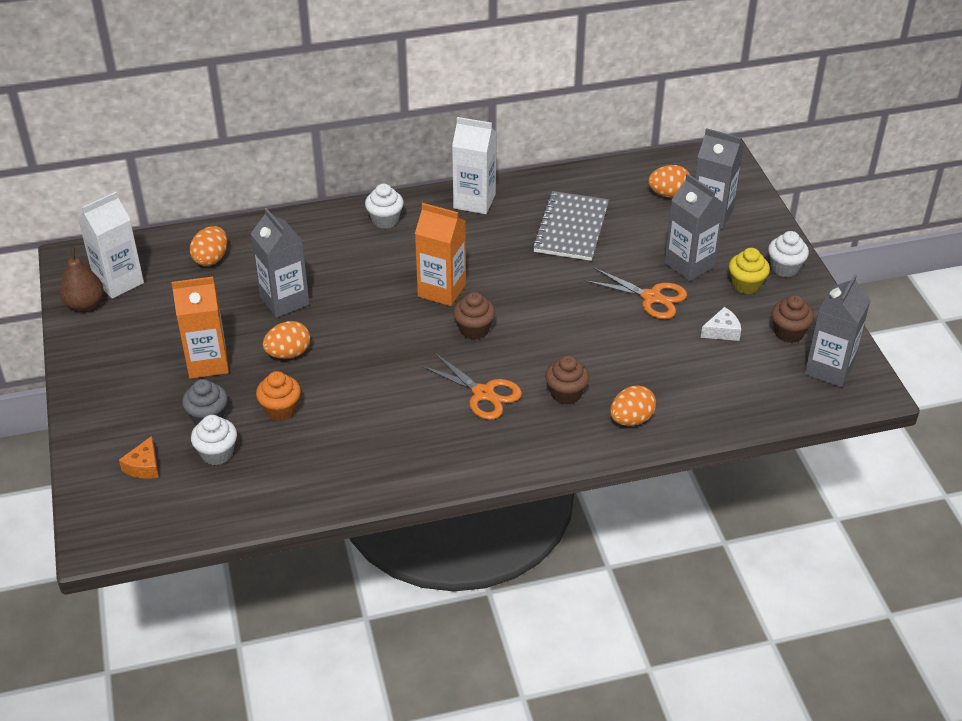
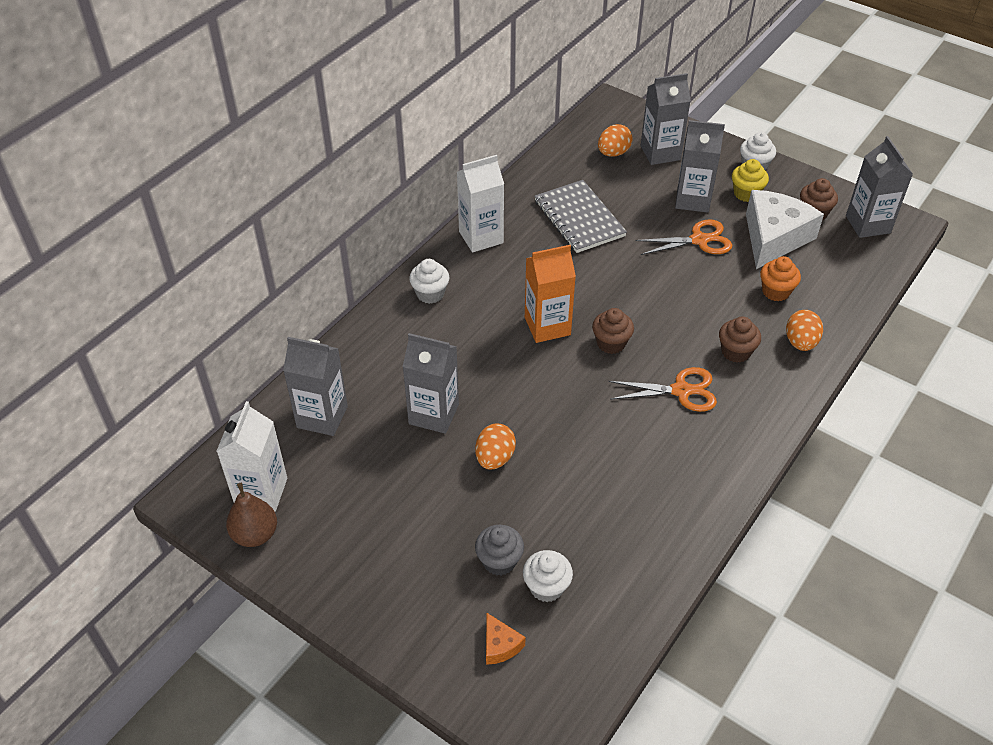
camera: 40 degrees left, 5 degrees up
(207, 362) = (437, 512): orange carton -> none
(211, 259) = (322, 417): orange egg -> grey carton
(280, 410) = (549, 511): orange cupcake -> orange cupcake (776, 291)
(722, 331) = (774, 238): white cheese -> white cheese, size x2.32

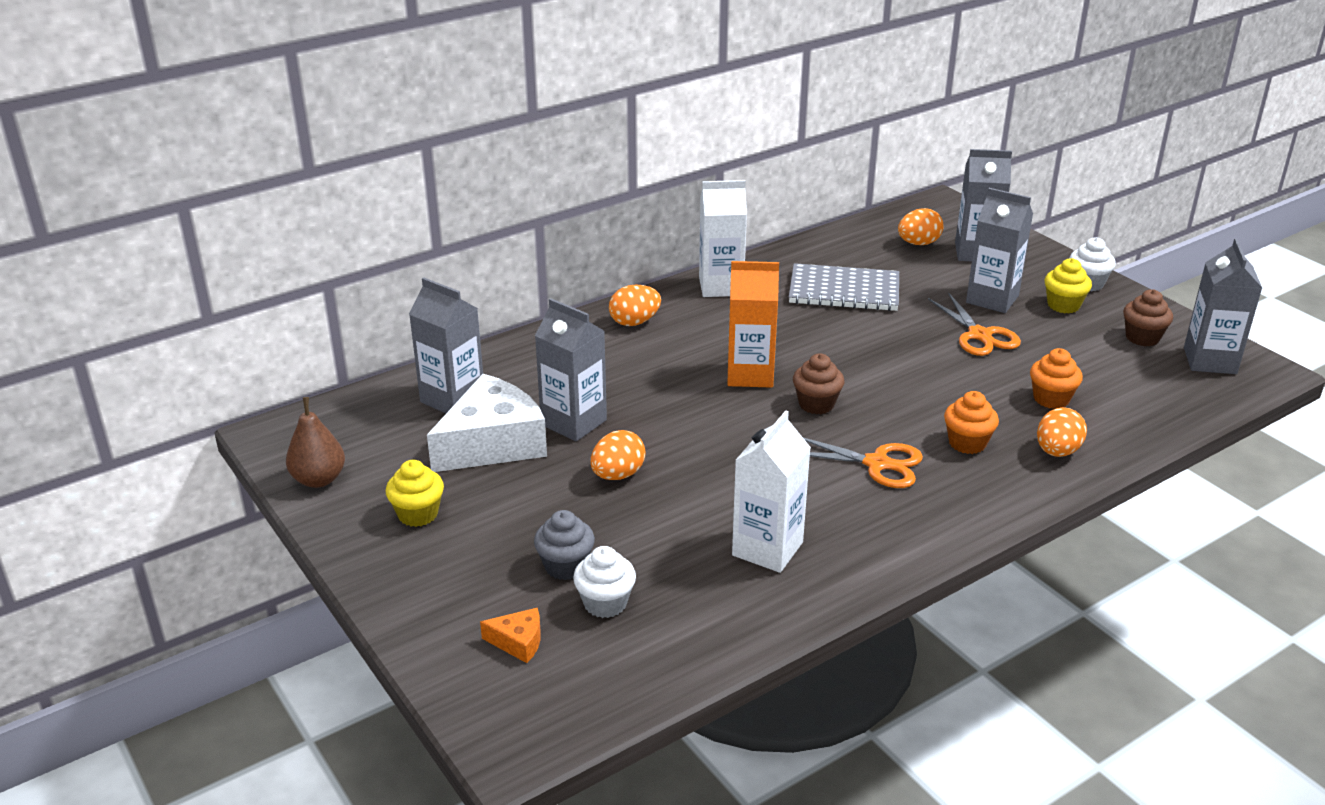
camera: 20 degrees right, 15 degrees down
(261, 492) = (348, 446): white carton -> white carton (767, 549)
(357, 545) = (418, 514): none -> yellow cupcake
(430, 294) = (634, 322): white cupcake -> orange egg
(500, 645) = (518, 642): orange cheese -> orange cheese turned 75 degrees counterclockwise
(579, 218) = (844, 291): grey notebook -> grey notebook turned 75 degrees counterclockwise
(699, 240) = (979, 335): orange scissors -> orange scissors turned 60 degrees clockwise
(736, 352) = (967, 443): brown cupcake -> orange cupcake
(774, 238) = (1077, 350): white cheese -> white cheese (492, 443)

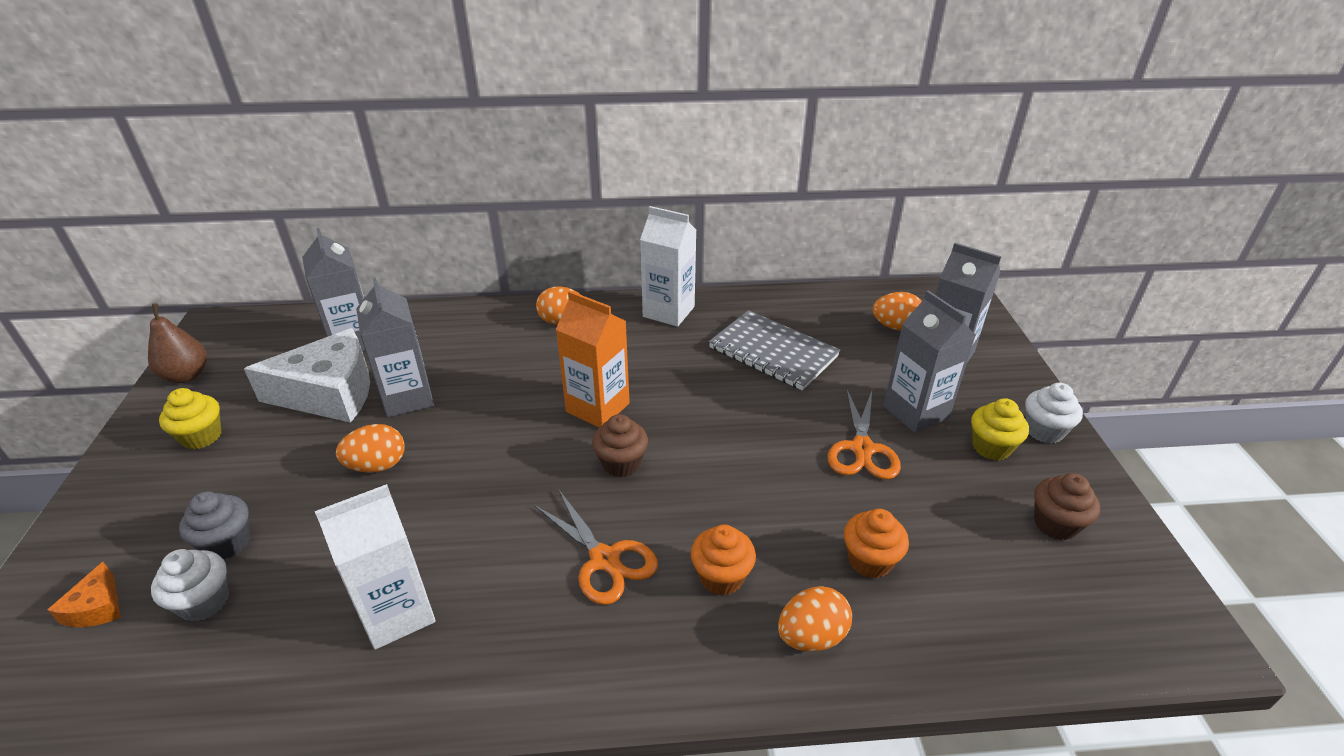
camera: 30 degrees right, 5 degrees up
(518, 642) = (97, 607): orange cheese -> orange cheese turned 45 degrees clockwise
(1210, 360) = (1122, 592): grey carton -> none

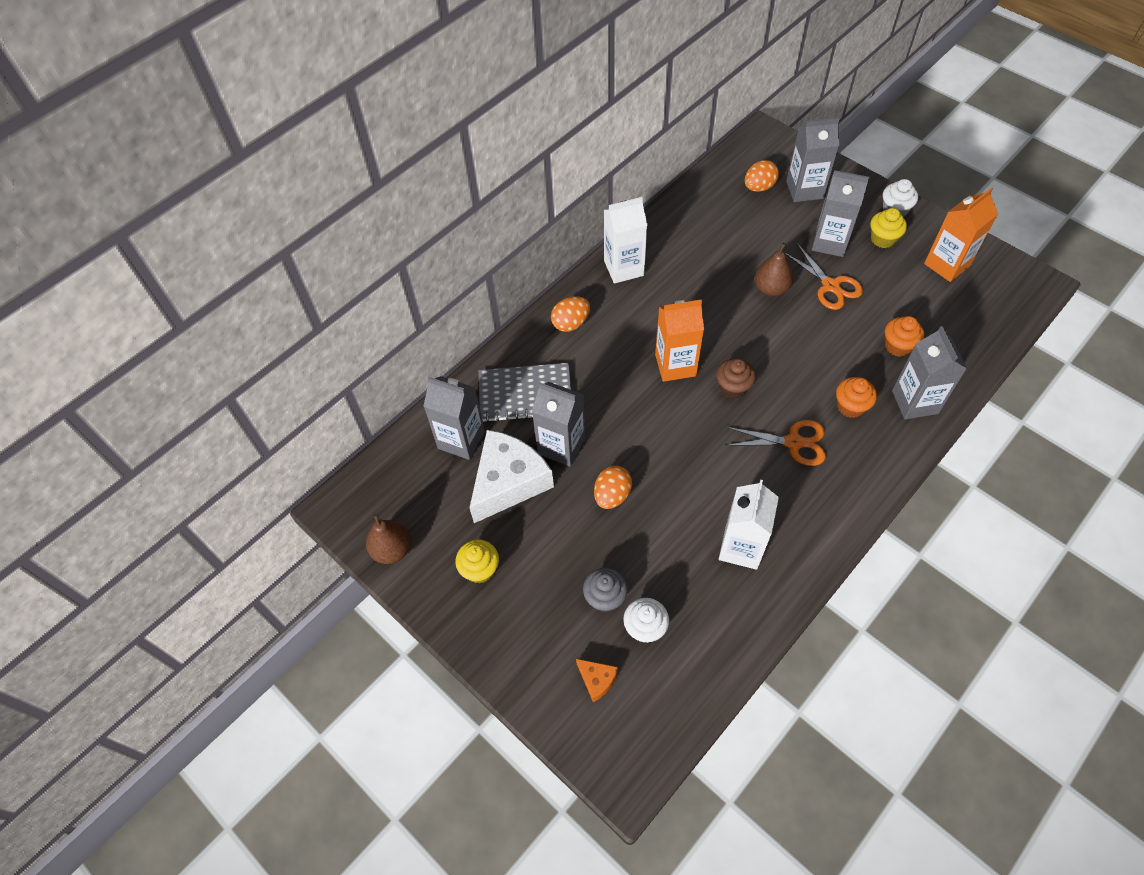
camera: 40 degrees left, 20 degrees up
(773, 352) = (718, 255): grey notebook -> grey notebook (525, 394)
(788, 410) = (771, 289): none -> brown pear
(811, 636) = (914, 402): orange egg -> grey carton
(1055, 524) = (947, 265): brown cupcake -> orange carton

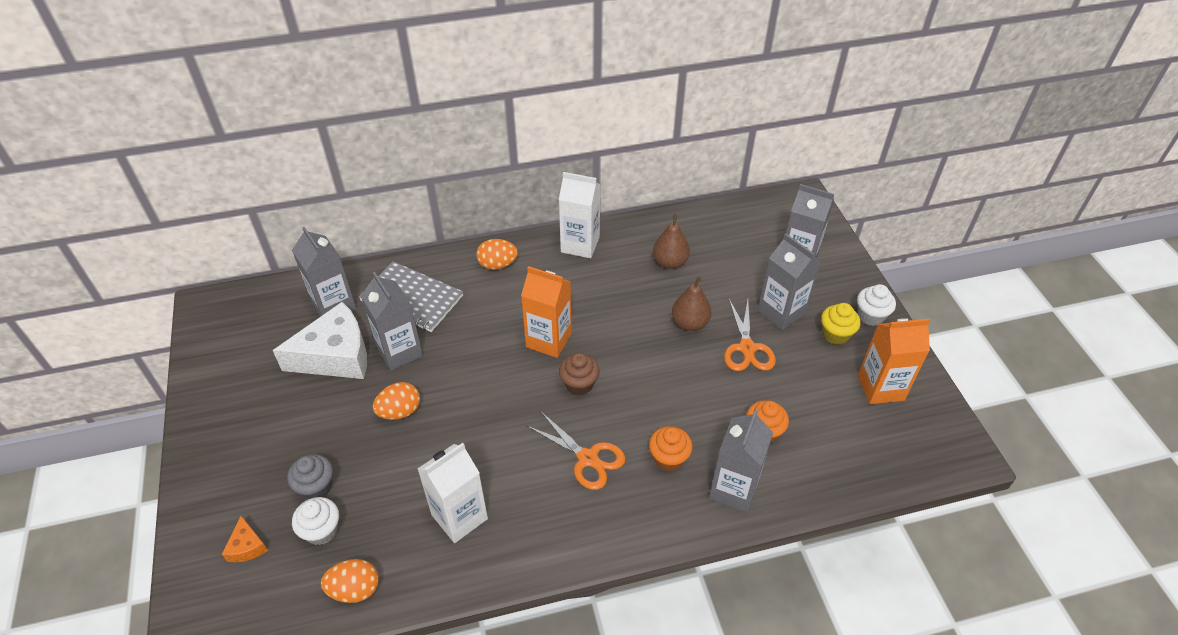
camera: 30 degrees right, 10 degrees down
(392, 550) = (210, 356): brown pear -> brown pear (670, 262)
(480, 569) = (252, 407): yellow cupcake -> none
(759, 187) = (758, 237): orange egg -> orange egg (355, 589)

